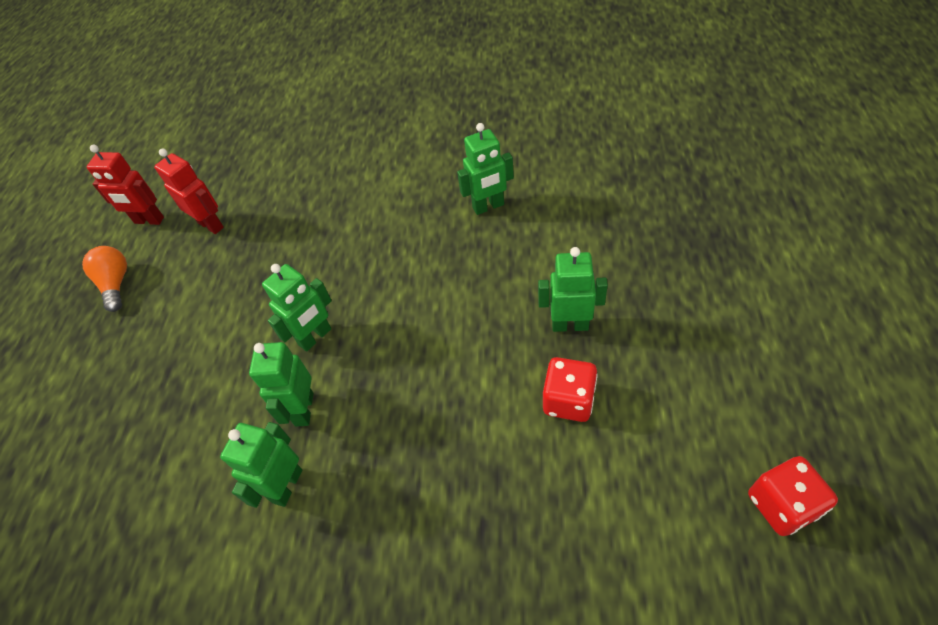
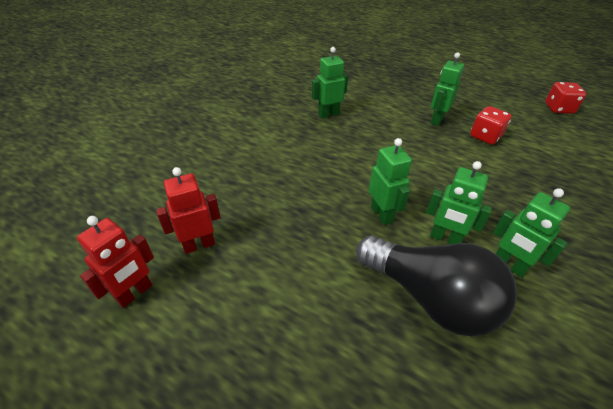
camera: 70 degrees left, 10 degrees down
(116, 284) = (202, 345): orange light bulb -> none
(211, 420) = (430, 298): none -> black light bulb
(488, 206) = (328, 114): green robot -> green robot turned 120 degrees counterclockwise

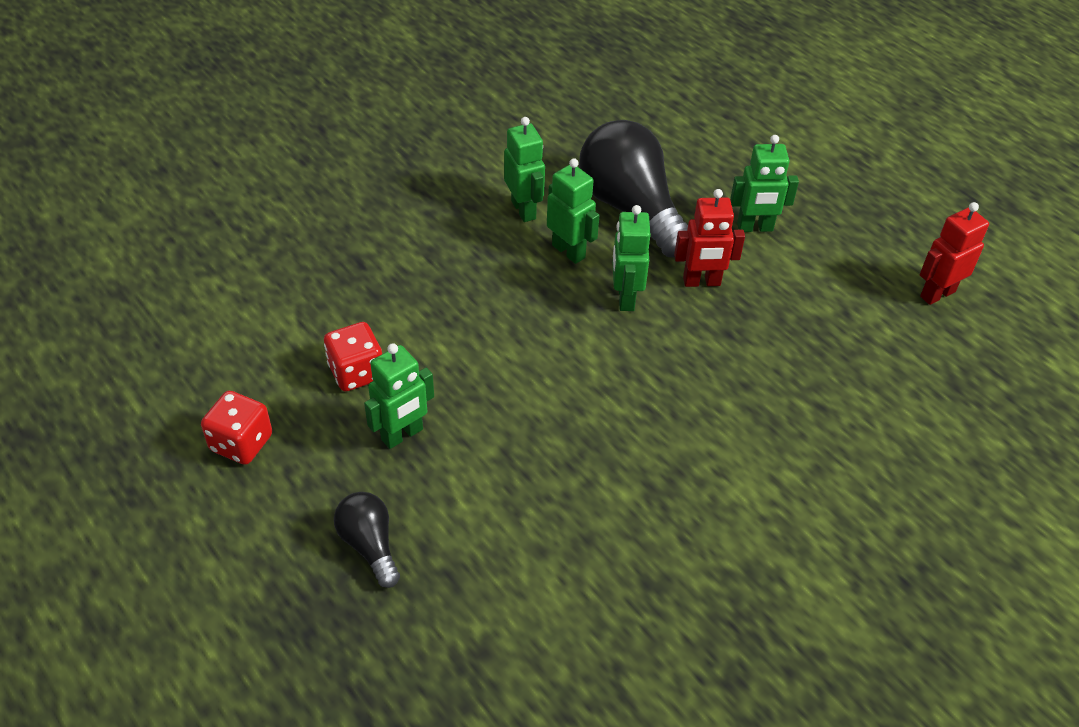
camera: 160 degrees left, 5 degrees up
(199, 245) = (869, 325): red robot -> red robot (701, 282)
(328, 114) = (602, 516): green robot -> green robot (755, 228)
(411, 89) = (369, 545): none -> black light bulb
(558, 108) = (140, 392): red dice -> red dice (241, 443)

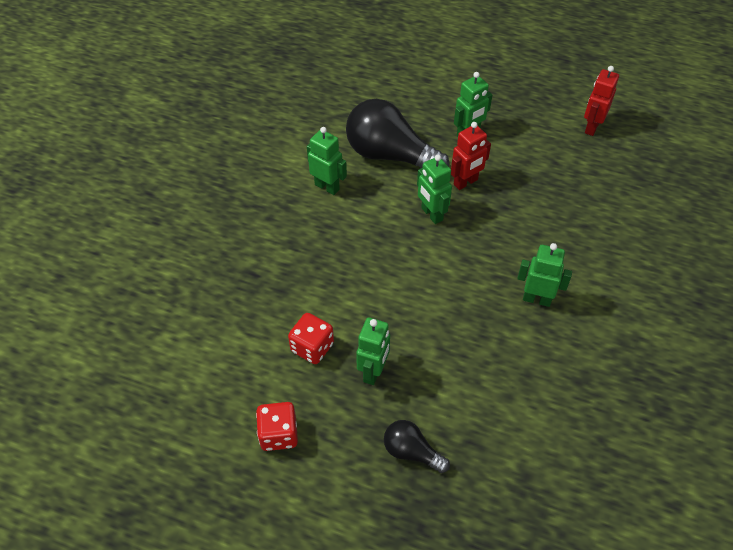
camera: 30 degrees left, 5 degrees up
(569, 251) = (375, 201): green robot -> green robot (537, 299)

